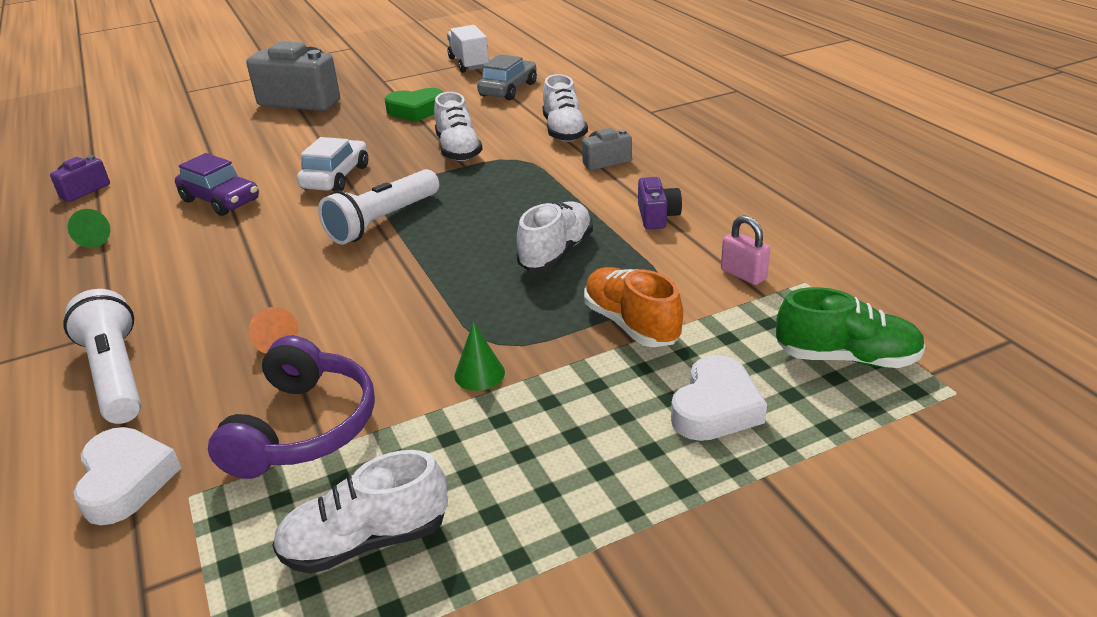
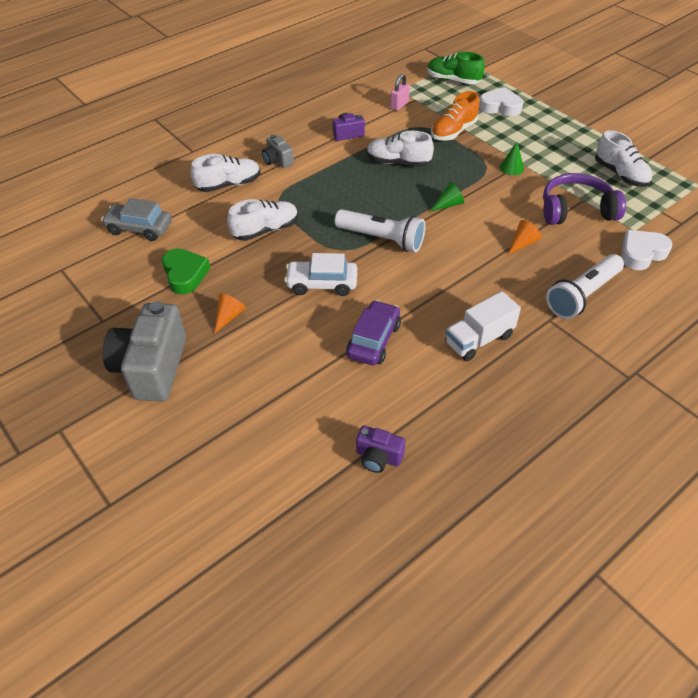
camera: 105 degrees left, 15 degrees up
(97, 238) = (452, 393): green cone -> green cone (448, 204)
(335, 130) = (229, 316): none -> orange cone
(469, 63) = (64, 268): white truck -> white truck (479, 339)
(846, 358) = (453, 80): green shoe -> green shoe turned 60 degrees counterclockwise

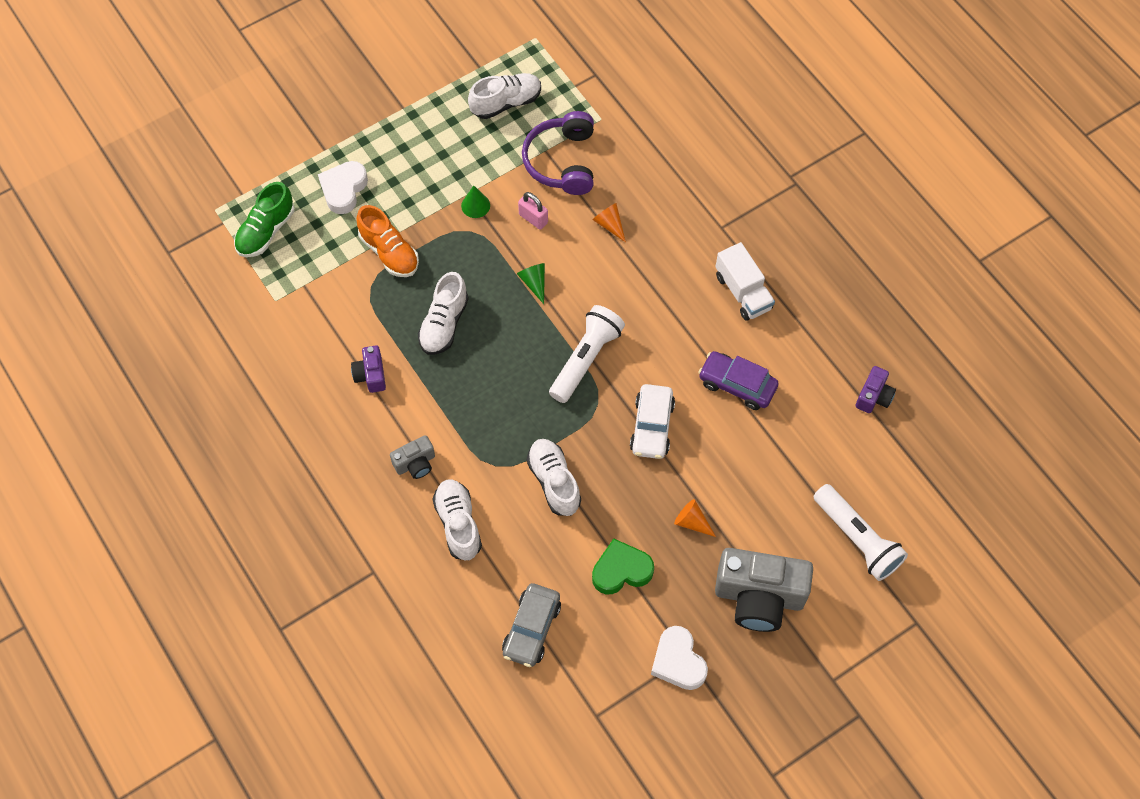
camera: 85 degrees left, 15 degrees up
(399, 105) = (314, 305): pink padlock -> pink padlock (533, 218)
(582, 295) = (692, 191): white flashlight -> white flashlight (857, 538)
(641, 253) = (637, 123): white heart -> white heart (678, 661)

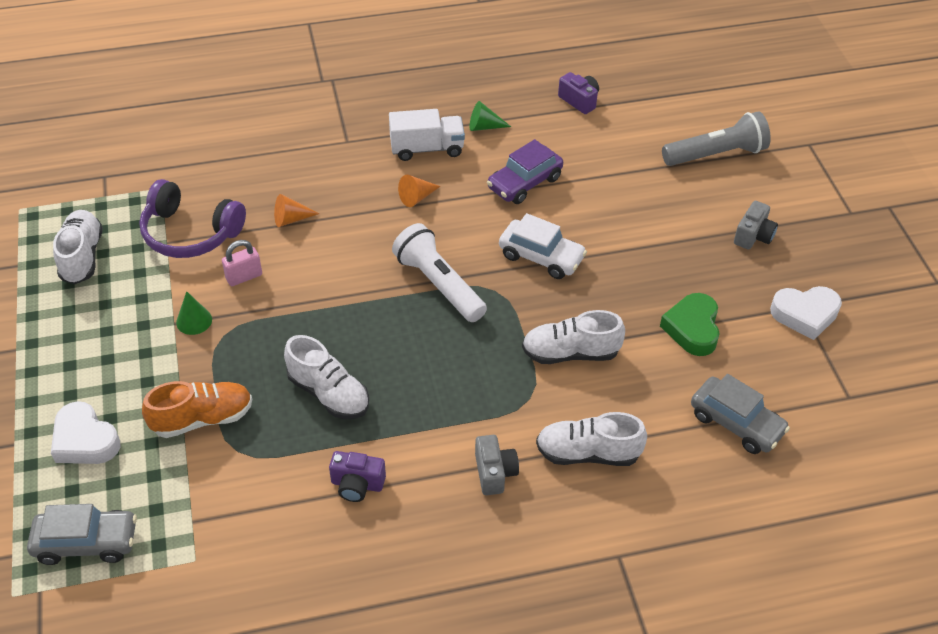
camera: 70 degrees left, 15 degrees down
(266, 231) = (86, 542): green shoe -> grey car
(534, 283) = (323, 299): green cone -> green cone (484, 126)
(692, 522) = (658, 259): orange cone -> orange cone (417, 197)
(759, 597) = (753, 236): grey camera -> grey camera, size x0.49
(857, 538) = (716, 154): white flashlight -> grey flashlight

